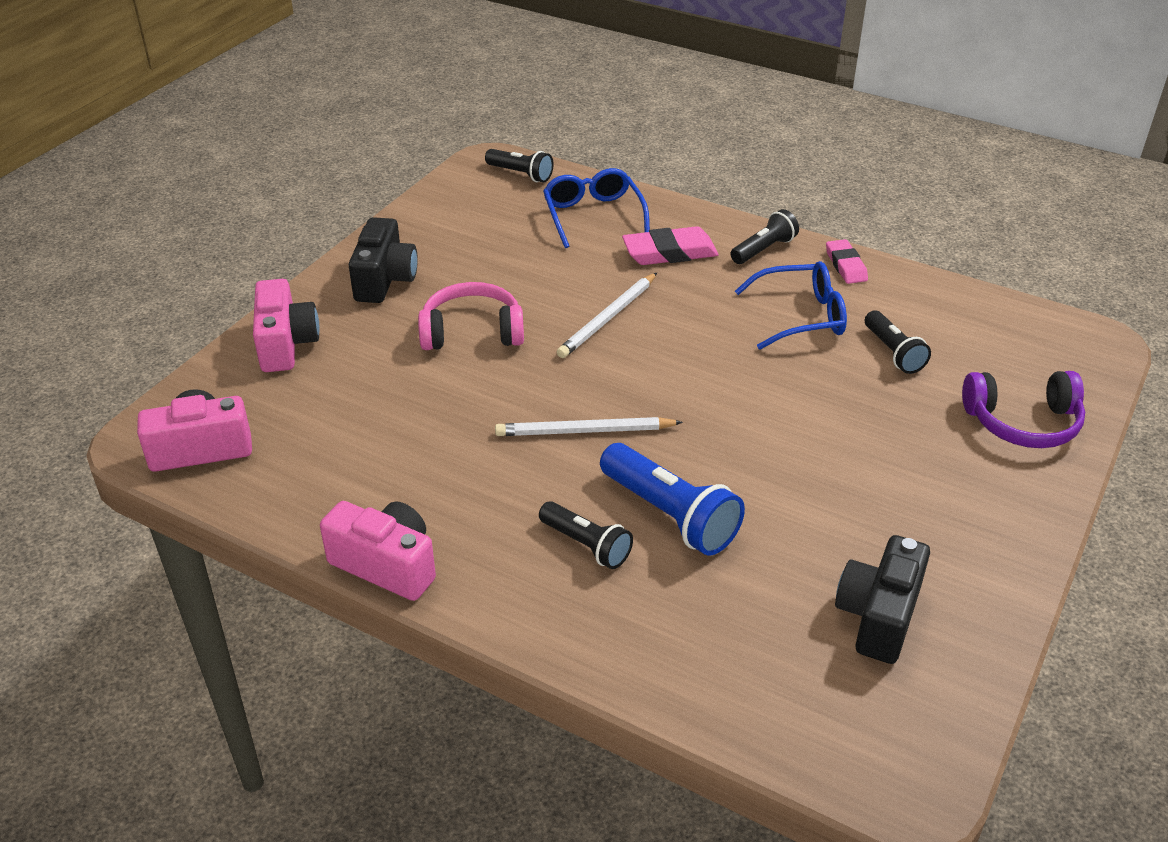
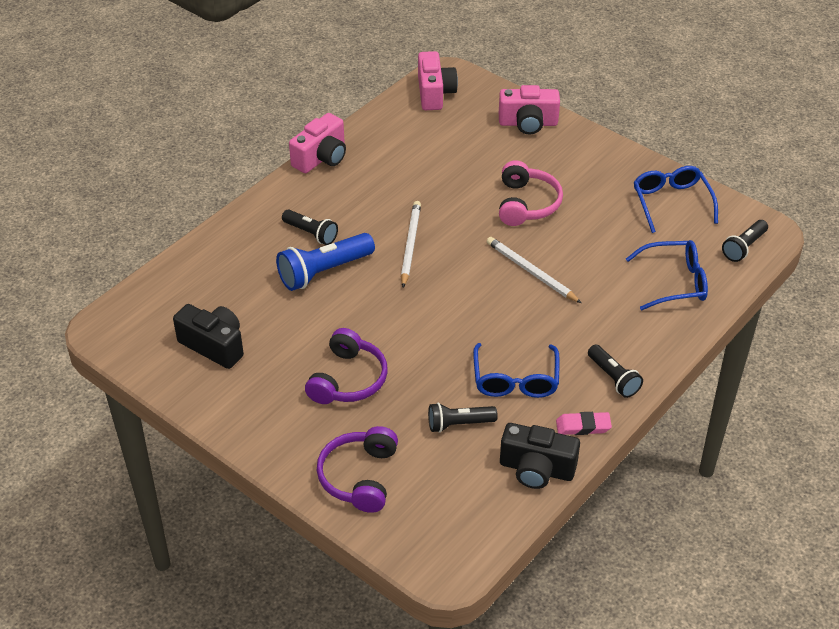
camera: 100 degrees right, 5 degrees up
(385, 280) = (596, 167): black camera -> black camera (536, 469)
(450, 221) = (671, 202): none -> blue glasses
(586, 545) = (311, 233): black flashlight -> black flashlight turned 105 degrees counterclockwise
(670, 252) = (615, 319): pink eraser -> none
(871, 456) = (348, 379): none -> purple headphones

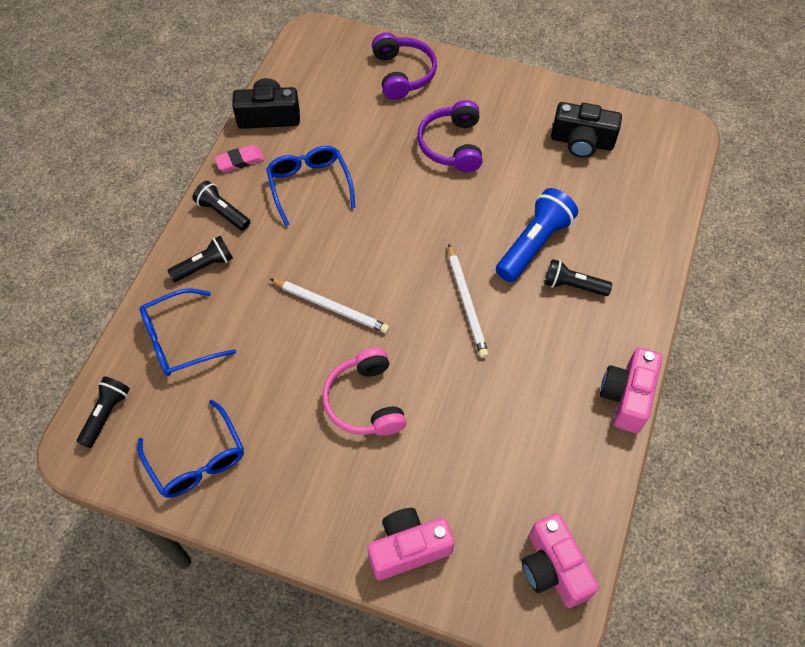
camera: 160 degrees right, 15 degrees up
(459, 424) = (343, 134): black flashlight -> black flashlight (204, 266)

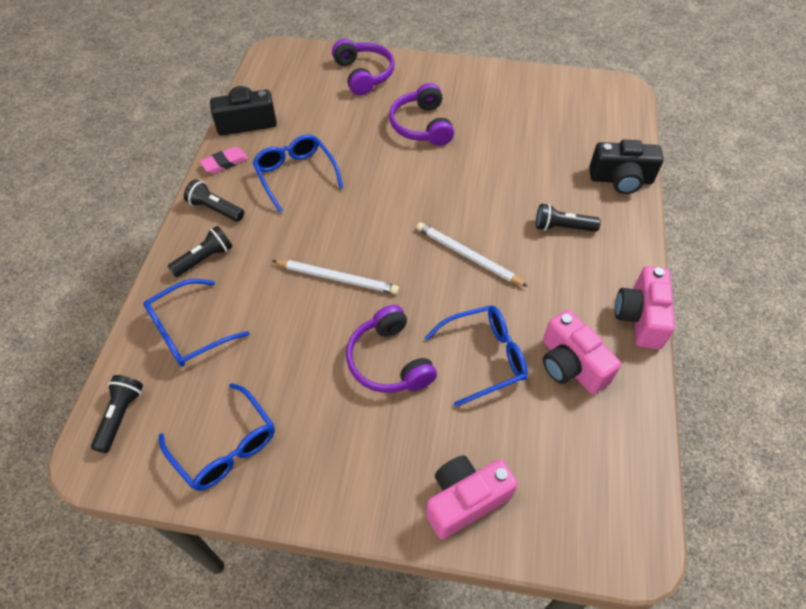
camera: 10 degrees left, 5 degrees down
(365, 401) = (389, 361): pink headphones -> purple headphones
(458, 413) = (484, 357): none -> blue glasses
(467, 303) = (467, 256): white pencil -> white pencil turned 150 degrees clockwise
(534, 244) = (517, 197): blue flashlight -> none
(553, 568) = (617, 494): pink camera -> pink camera (570, 365)
(582, 142) = (537, 109): black camera -> black camera (621, 179)

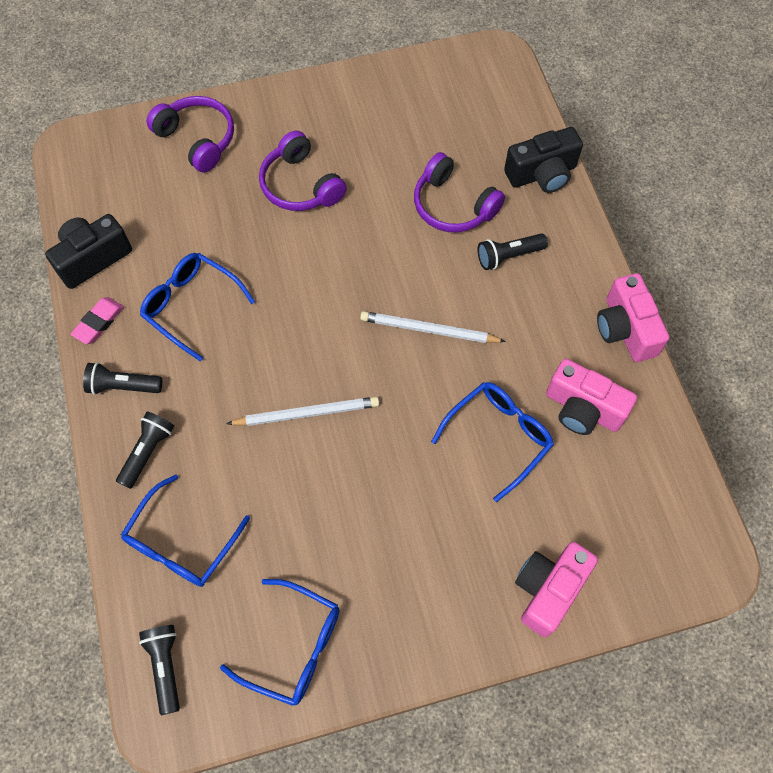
camera: 25 degrees left, 10 degrees up
(389, 361) = (408, 482): purple headphones -> purple headphones (453, 206)

